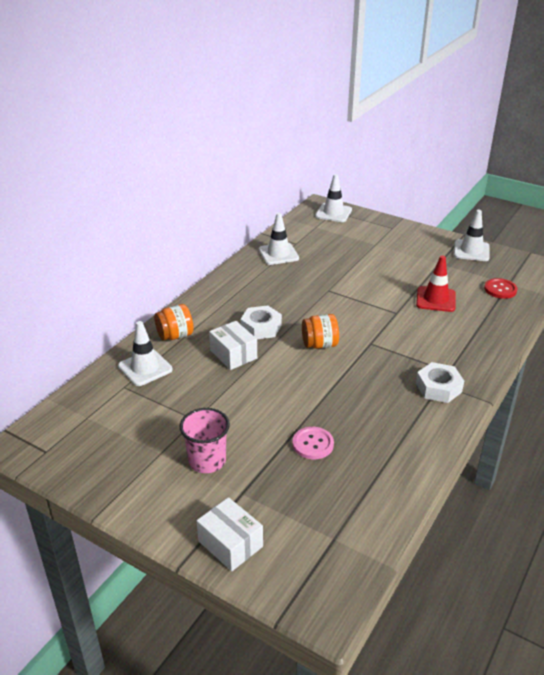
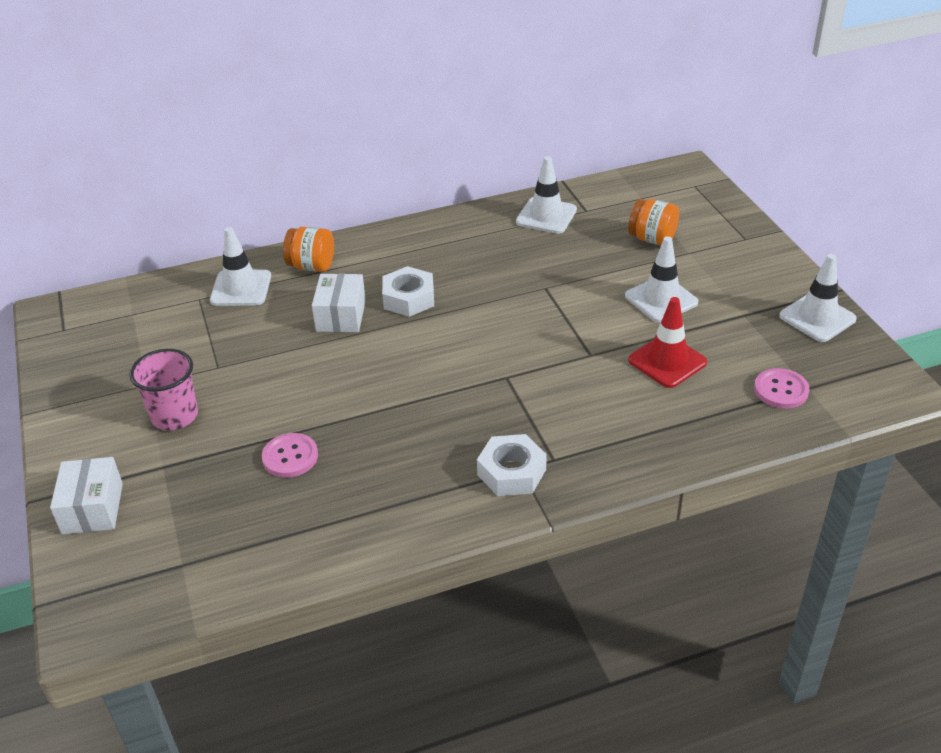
camera: 40 degrees right, 5 degrees up
(319, 344) = (445, 349): orange jar -> orange jar (652, 239)
(333, 213) = (690, 187): white traffic cone -> white traffic cone (661, 299)
(500, 289) = (781, 390): red button -> pink button

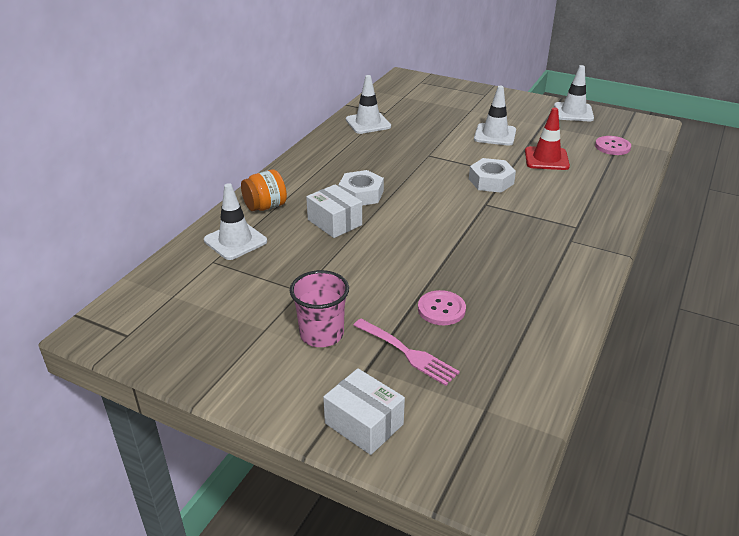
camera: 45 degrees left, 5 degrees down
(205, 476) = (408, 353): none -> pink fork
(511, 472) = (569, 244): white nut -> white nut (491, 181)
(652, 239) = (442, 111): orange jar -> none

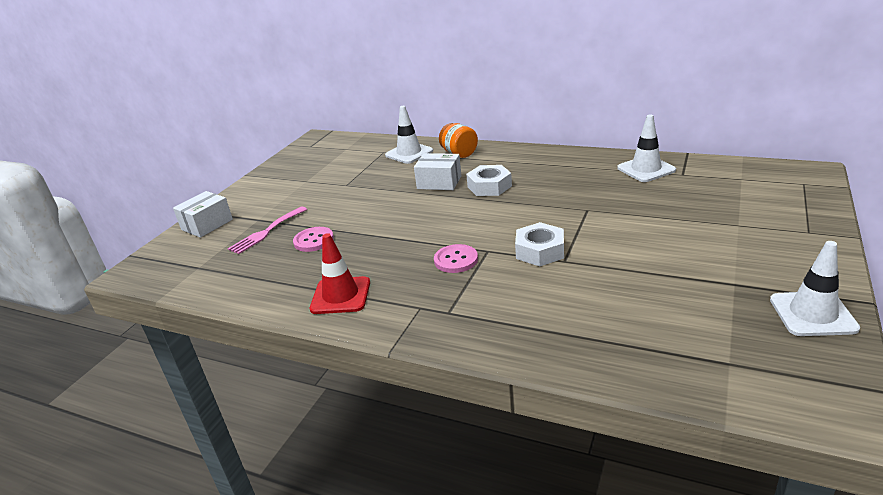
camera: 90 degrees right, 5 degrees down
(321, 334) = (296, 199): pink cup -> none
(334, 222) = (439, 182): white box -> white box turned 60 degrees clockwise
(495, 135) = (670, 247): white traffic cone -> none
(546, 159) = (619, 289): red traffic cone -> red traffic cone (341, 296)
(612, 147) = (698, 353): pink button -> pink button (456, 260)

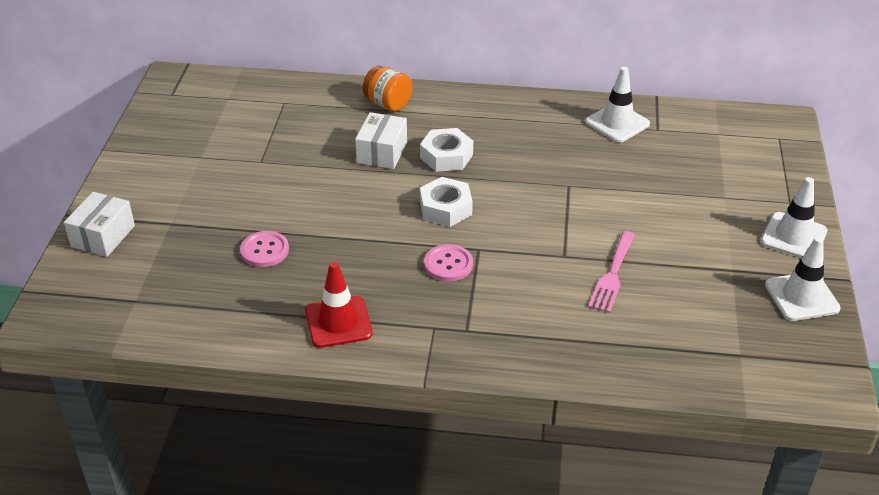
camera: 20 degrees left, 10 degrees up
(266, 232) = (194, 242): pink fork -> pink fork (612, 275)
(409, 153) = (321, 104): white traffic cone -> white traffic cone (793, 236)
(439, 182) = (382, 152): white box -> white box turned 75 degrees counterclockwise
(540, 251) = (535, 245): white nut -> white nut (445, 208)

